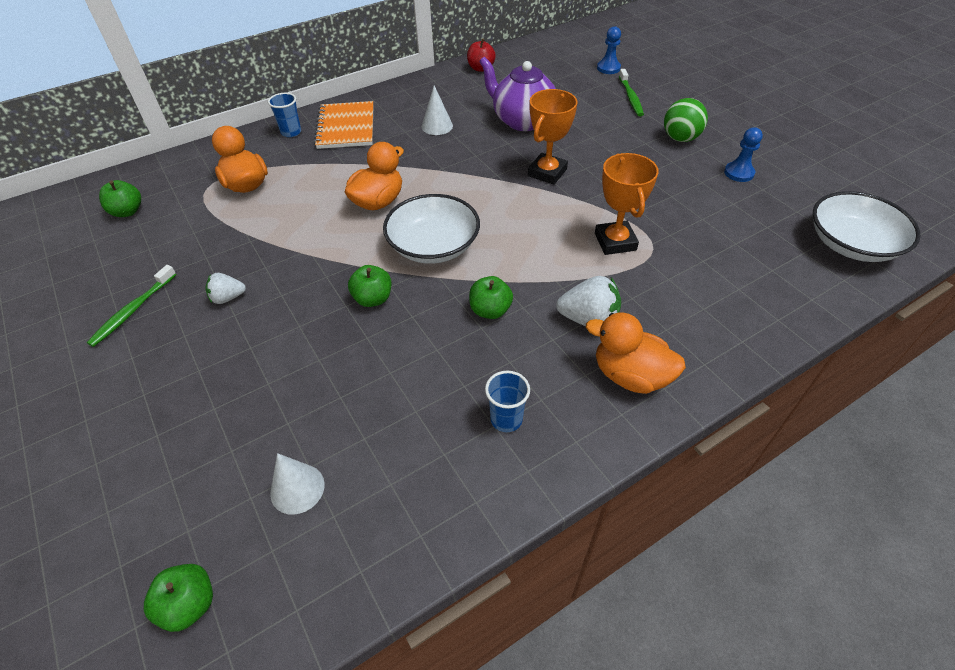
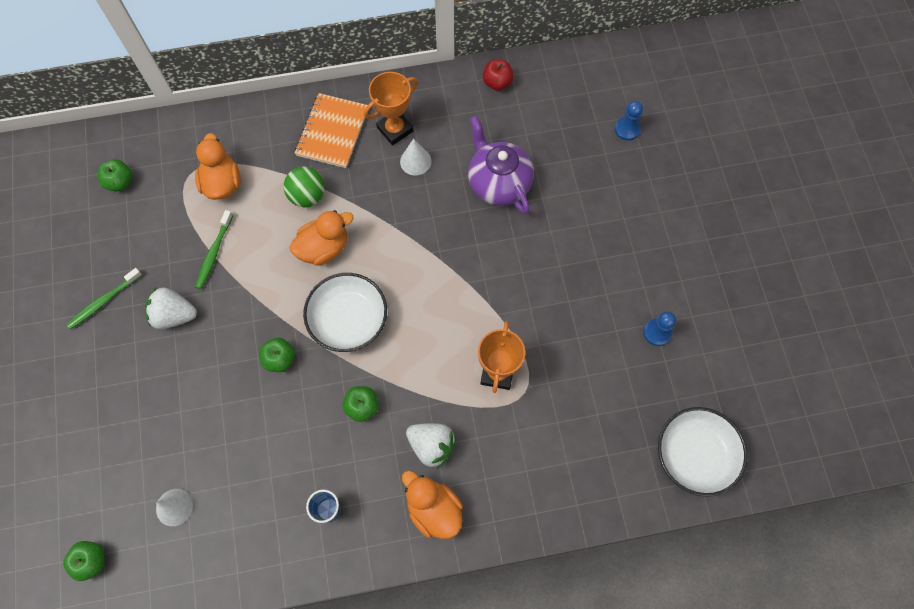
camera: 20 degrees right, 20 degrees up
(228, 298) = (174, 315): white strawberry -> white strawberry, size x1.63
(291, 132) = (281, 121): blue cup -> none
(547, 172) = (484, 265): orange trophy -> orange trophy (395, 129)
(630, 97) = (622, 185): green toothbrush -> green toothbrush (214, 253)
(680, 138) = (633, 265): green ball -> green ball (307, 196)

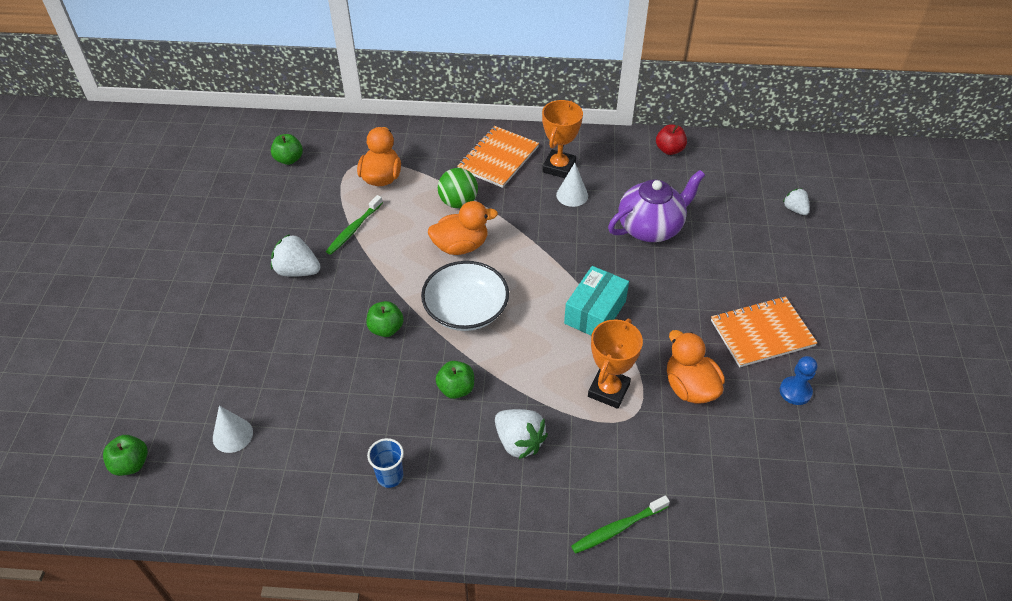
camera: 15 degrees right, 20 degrees down
(104, 301) = (236, 246): green toothbrush -> green toothbrush (617, 528)
(395, 129) = (559, 167): orange trophy -> orange trophy turned 45 degrees counterclockwise
(433, 509) = (503, 504): orange duck -> orange duck (690, 387)
(467, 292) = (595, 312): none -> turquoise box
(498, 183) = (651, 228): purple teapot -> purple teapot turned 75 degrees clockwise
(619, 278) = (762, 333): none -> orange notebook
(627, 129) = (795, 209): blue pawn -> white strawberry
(695, 455) = (819, 522): white bowl -> none

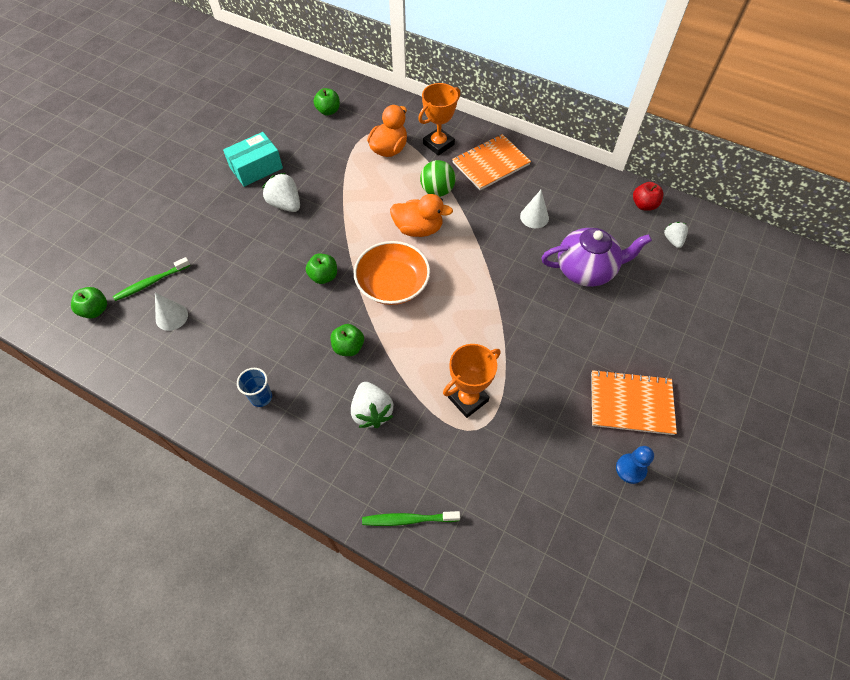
camera: 25 degrees right, 10 degrees up
(354, 229) = (344, 185): green toothbrush -> green toothbrush (151, 282)
(466, 309) = (392, 284): white bowl -> orange bowl
(559, 167) = (537, 188): orange trophy -> orange trophy (438, 144)
(595, 312) = (495, 327): turquoise box -> turquoise box (256, 168)
(690, 387) = (538, 425): orange duck -> none
(795, 209) = (730, 300): white strawberry -> white strawberry (673, 240)

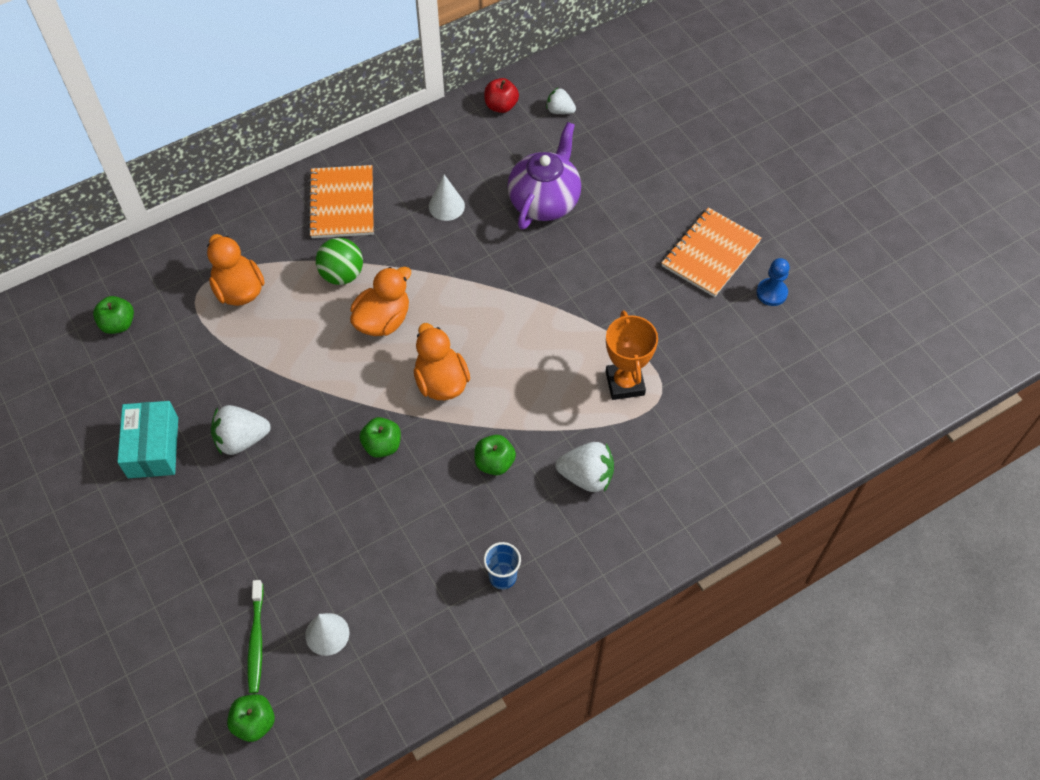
camera: 60 degrees left, 0 degrees up
(392, 284) = (441, 382): orange bowl -> orange duck
(408, 519) = (719, 498): green toothbrush -> none
(438, 144) = (272, 237): orange trophy -> none

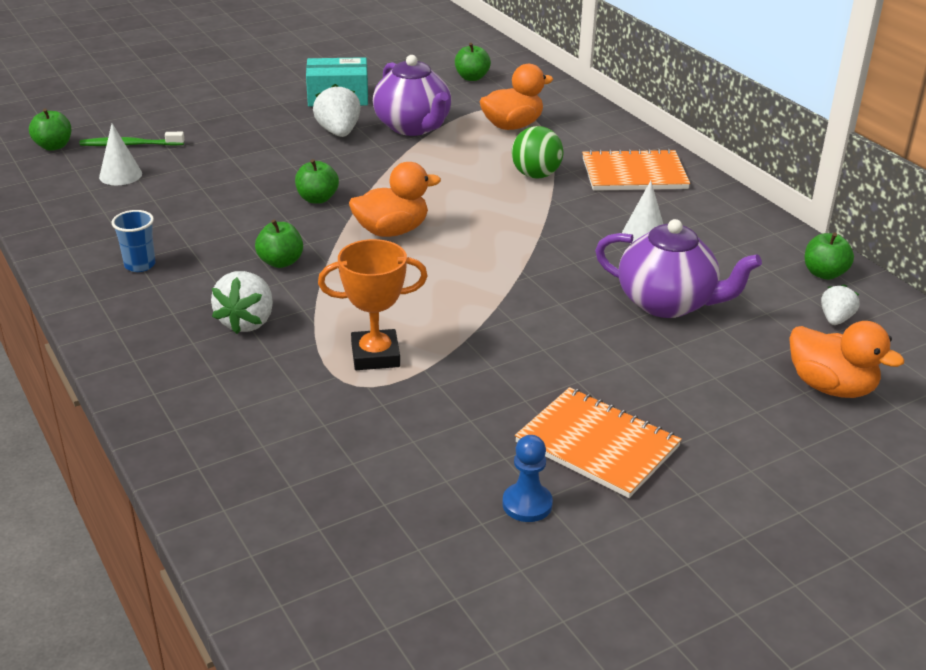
camera: 90 degrees right, 25 degrees down
(234, 373) = (413, 127): none -> purple teapot
(383, 320) = (476, 198): orange duck -> orange duck (831, 387)
(501, 106) = (824, 273): red apple -> green apple

